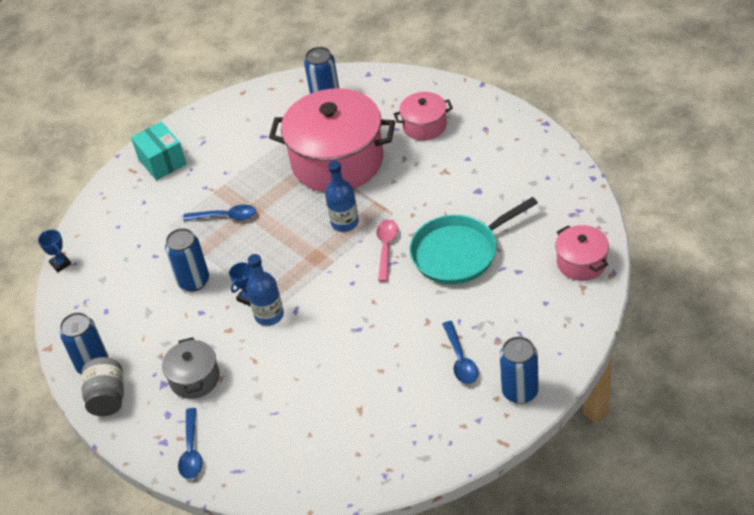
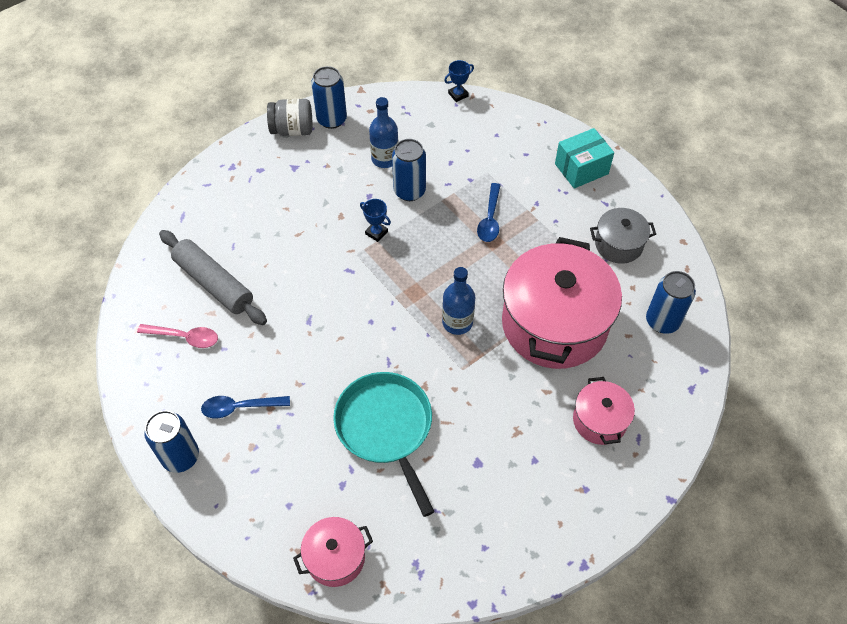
camera: 90 degrees right, 10 degrees up
(191, 450) = (215, 185): blue spoon -> none
(195, 379) = (292, 189): grey pot -> grey pot (618, 244)
(269, 315) = (349, 248): blue bottle -> blue bottle (385, 159)
(324, 417) = (214, 283): none -> grey rolling pin
(386, 248) = (410, 357): pink spoon -> pink spoon (184, 337)

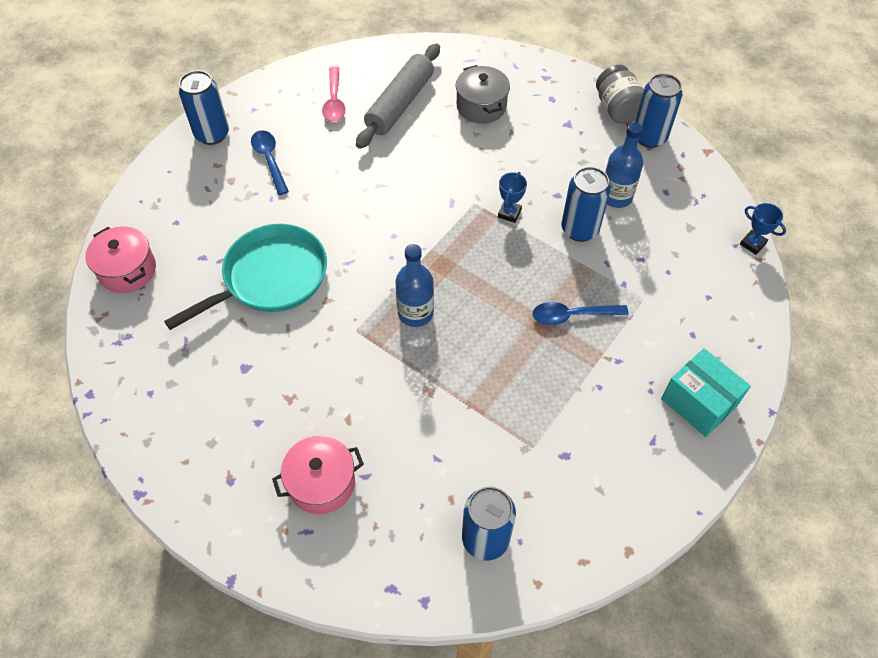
camera: 75 degrees right, 0 degrees up
(554, 324) = (443, 411): pink pot -> none
(618, 244) = (590, 467): grey pot -> grey pot (481, 106)

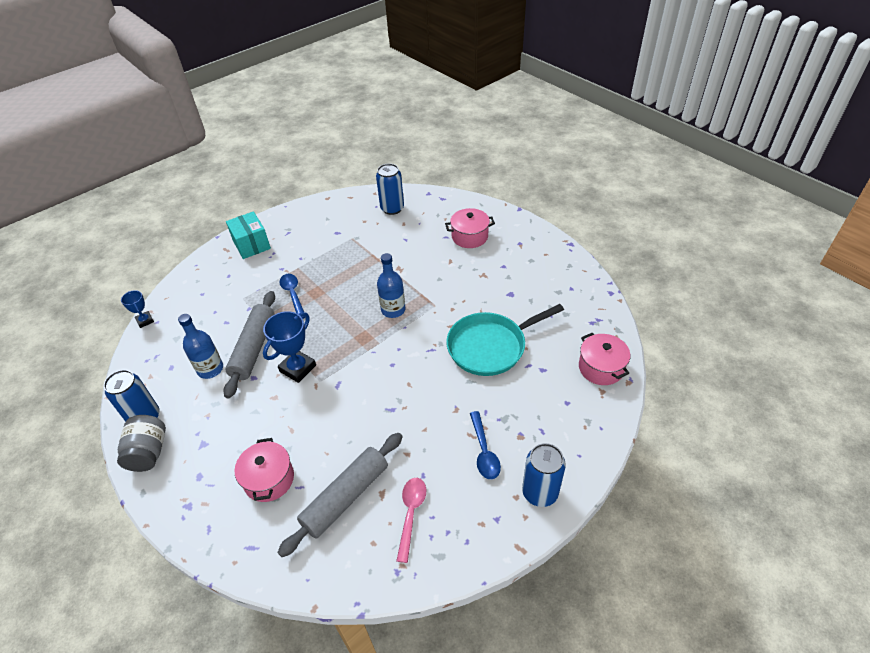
camera: 165 degrees left, 10 degrees down
(481, 106) = (269, 479): grey pot -> pink pot
(509, 213) = (298, 368): blue trophy -> blue trophy, size x1.75
(572, 315) = (293, 295): blue spoon -> blue spoon turned 120 degrees counterclockwise
(579, 229) = (253, 348): blue can -> grey rolling pin

